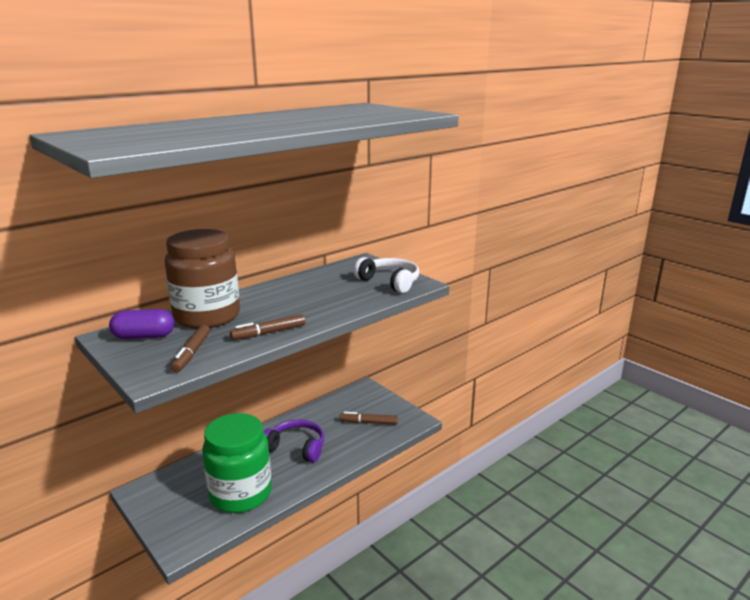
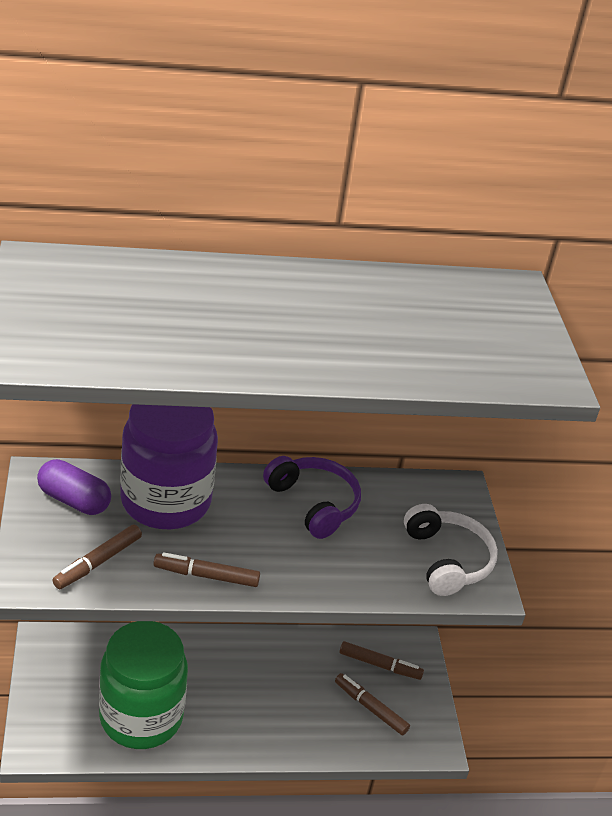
camera: 30 degrees right, 15 degrees up
(207, 316) = (165, 501): brown jar -> purple jar
(296, 448) = (251, 690): purple headphones -> purple headphones (313, 503)
(355, 403) = (379, 665): none -> brown marker

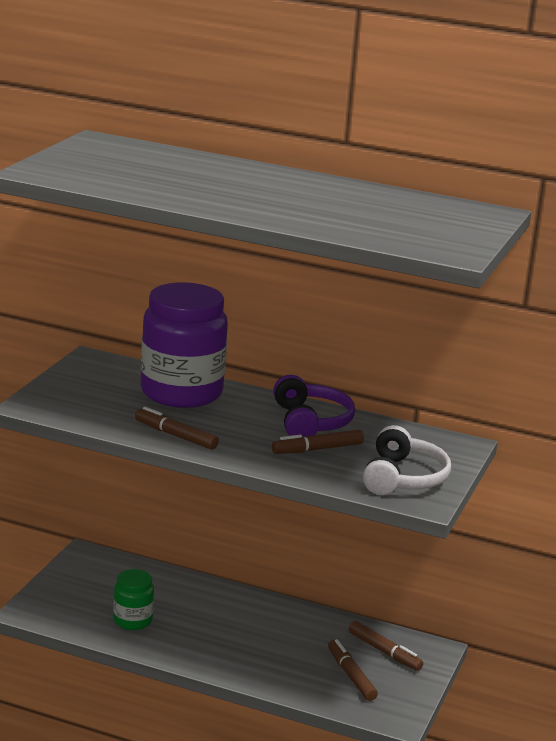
camera: 30 degrees right, 15 degrees down
(74, 500) = (107, 376): purple capsule -> none
(98, 562) = (94, 409): brown marker -> brown marker (318, 449)
(141, 717) = (132, 620): green jar -> green jar, size x0.49

